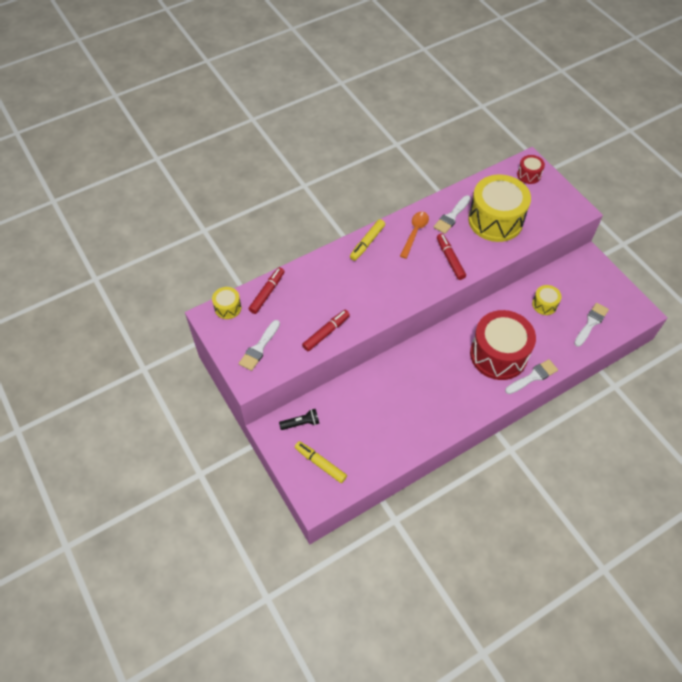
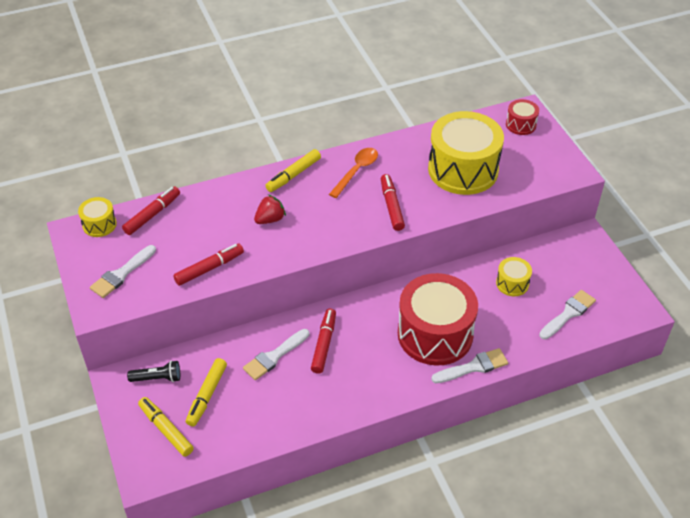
camera: 10 degrees right, 10 degrees down
(343, 431) = (207, 395): none -> yellow marker
(360, 284) = (270, 219): none -> red strawberry
(418, 375) = (324, 344): none -> red marker
(451, 216) = (408, 159): white brush -> white brush (274, 356)

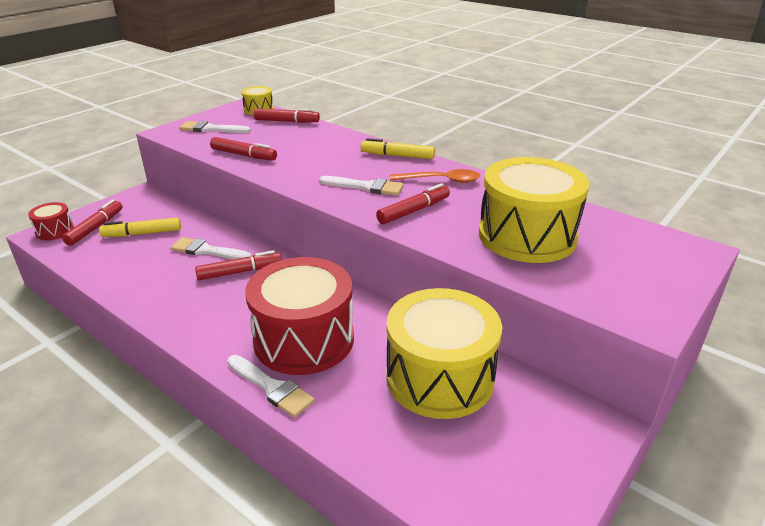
camera: 60 degrees right, 15 degrees down
(157, 378) = (152, 207): black flashlight -> none
(166, 430) = (95, 228): yellow marker -> red marker
(270, 219) = (328, 161): red strawberry -> none
(512, 283) = (440, 377): yellow drum -> yellow drum, size x2.20
(521, 124) = (666, 253): red drum -> red drum (55, 231)
(568, 313) = (434, 454): white brush -> white brush (366, 187)

